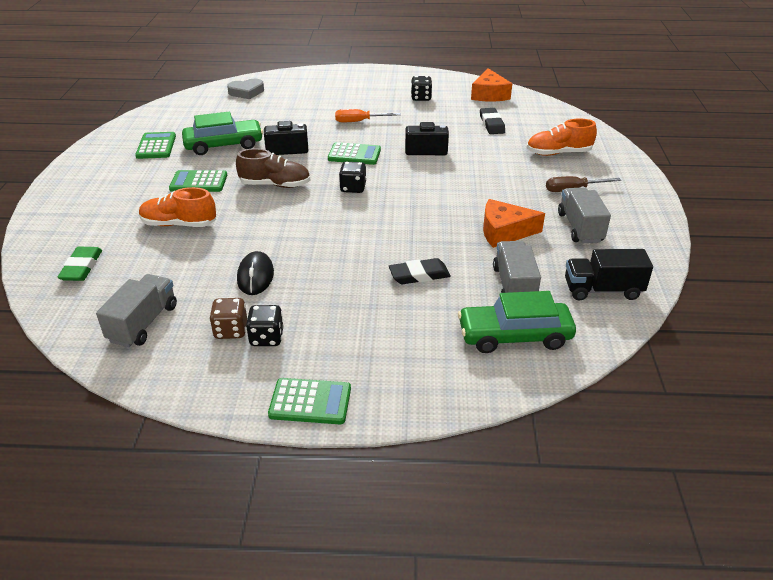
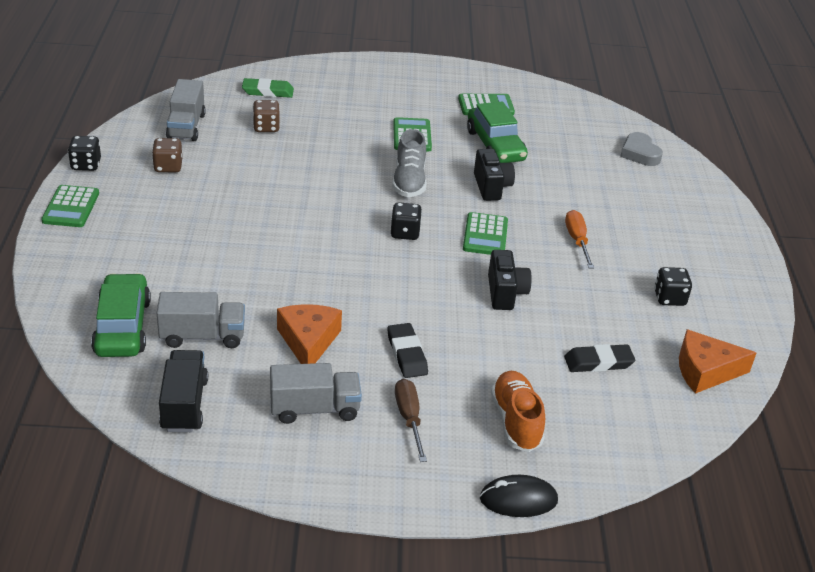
camera: 85 degrees right, 0 degrees up
(143, 323) = (186, 126): grey truck -> grey truck turned 75 degrees clockwise
(161, 265) = (266, 127): none -> brown dice
(179, 224) = (332, 131): orange shoe -> none
(255, 276) = (243, 176): black mouse -> black mouse (518, 499)
(267, 338) = (154, 184): black dice -> black dice (86, 165)
(275, 185) = (409, 181): brown shoe -> grey shoe
(419, 275) = (231, 272): black eraser -> black eraser (407, 354)

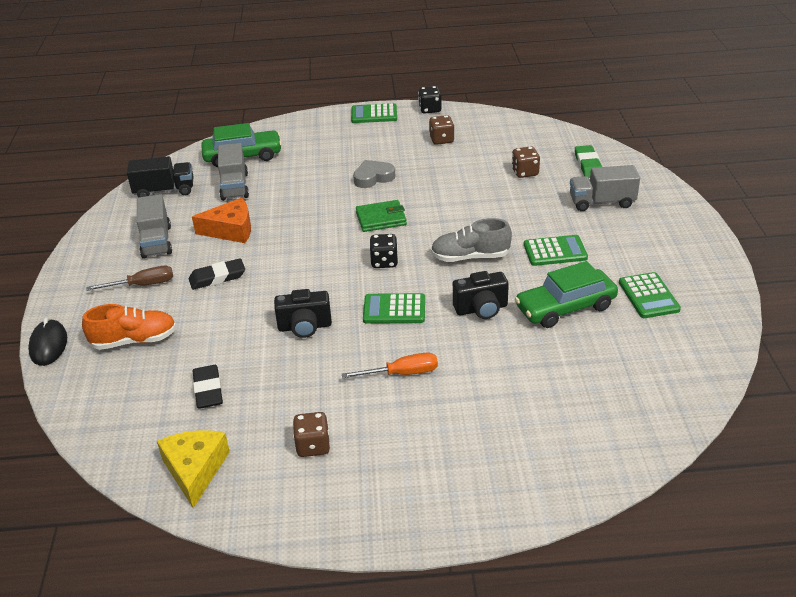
camera: 90 degrees right, 0 degrees up
(186, 126) = (505, 137): grey truck -> grey truck (602, 202)
(322, 227) = (381, 219): none -> green wallet
(639, 153) = (610, 428): grey heart -> grey heart (373, 177)
(669, 298) = (313, 446): black dice -> brown dice
(705, 371) = (195, 470): orange cheese -> yellow cheese

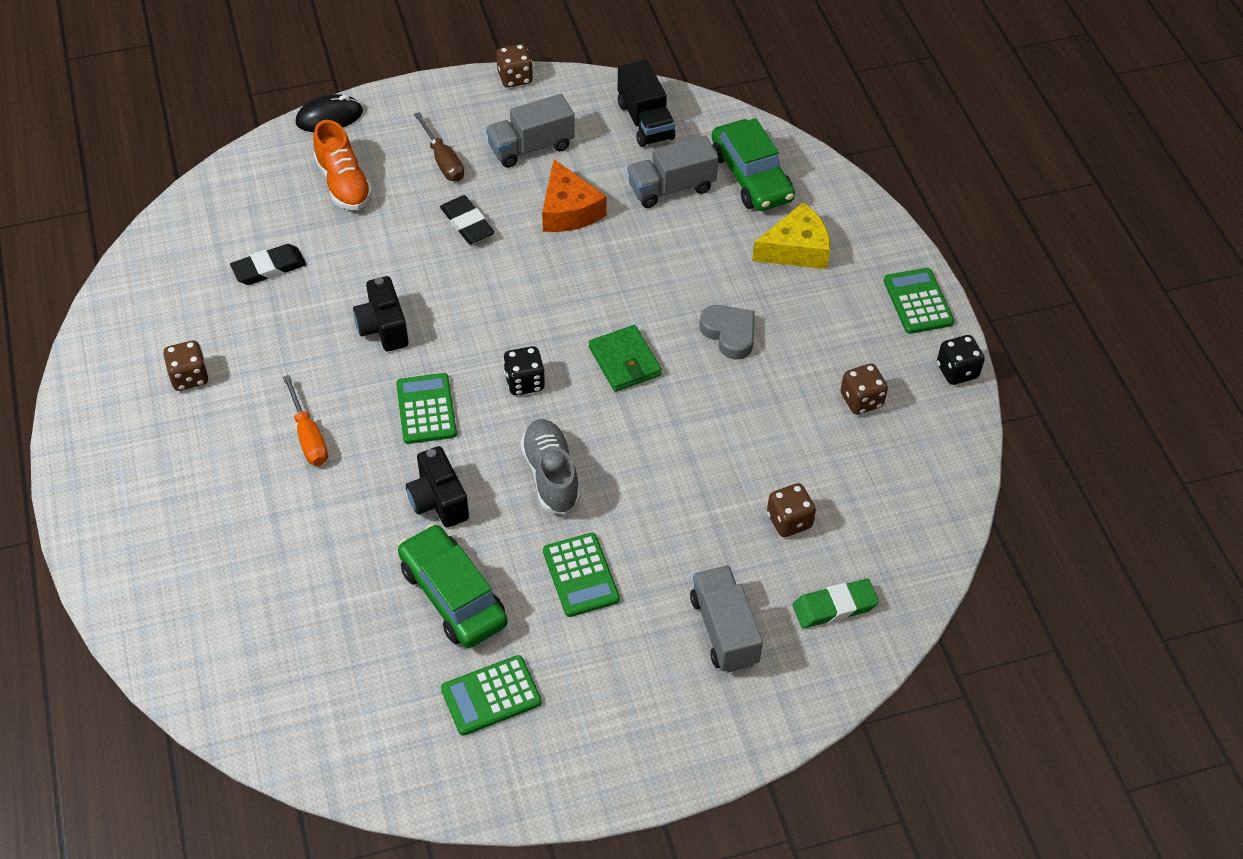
camera: 75 degrees right, 15 degrees up
(77, 243) = (515, 78): none -> brown dice
(195, 470) = (153, 289): yellow cheese -> yellow cheese (796, 249)

